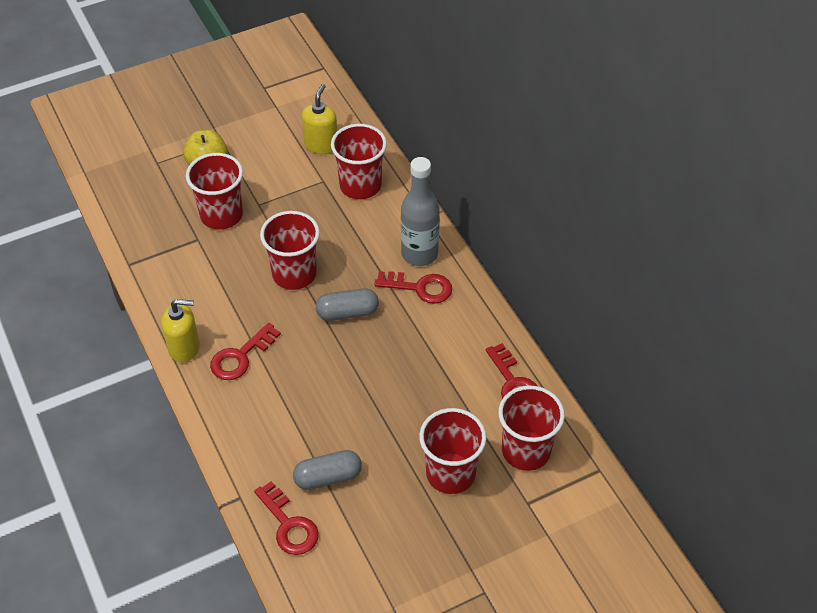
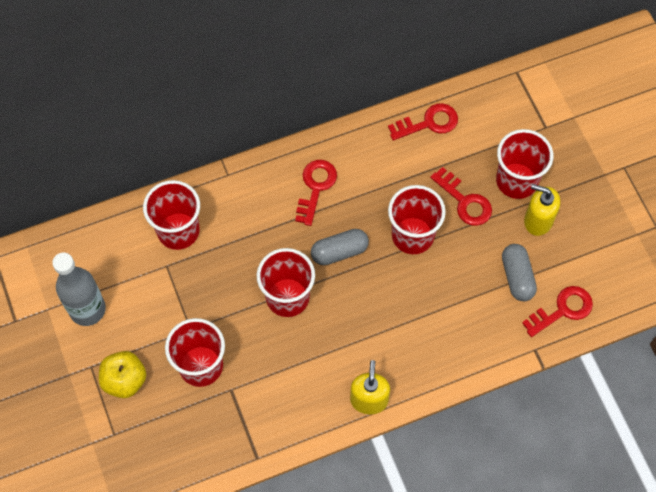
camera: 85 degrees left, 15 degrees up
(240, 357) = (383, 348): red key -> red key (465, 201)
(321, 145) = (114, 265): yellow soap dispenser -> yellow soap dispenser (538, 220)
(347, 313) = (339, 251): grey capsule -> grey capsule turned 75 degrees clockwise
(419, 254) = (274, 184): grey bottle -> grey bottle (87, 309)
(526, 451) = (496, 122): red cup -> red cup (412, 235)

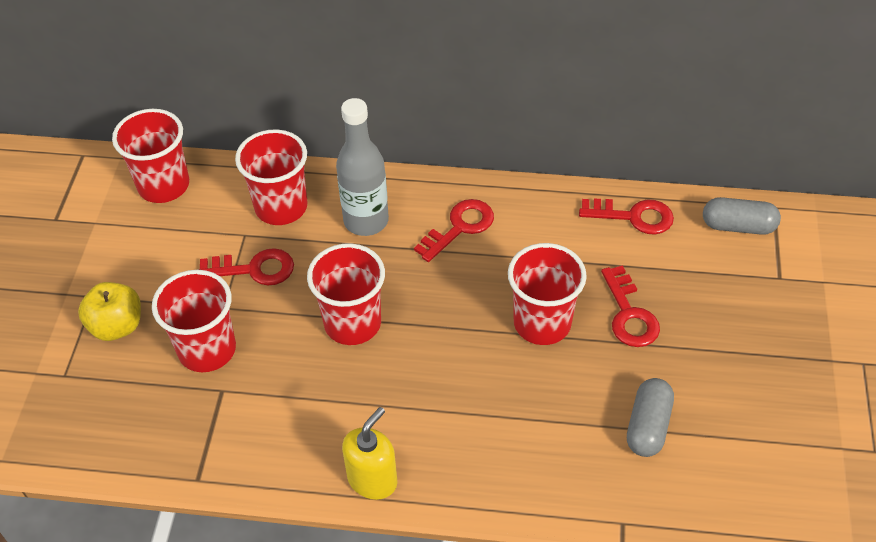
camera: 30 degrees right, 15 degrees down
(87, 309) = (133, 240): grey bottle -> grey bottle (366, 221)
(339, 251) = (444, 303): grey capsule -> grey capsule (738, 226)
(516, 181) = (708, 319): red cup -> red cup (164, 185)
(538, 220) = (712, 374): yellow soap dispenser -> none
(562, 310) = (687, 492): red key -> red key (254, 269)

